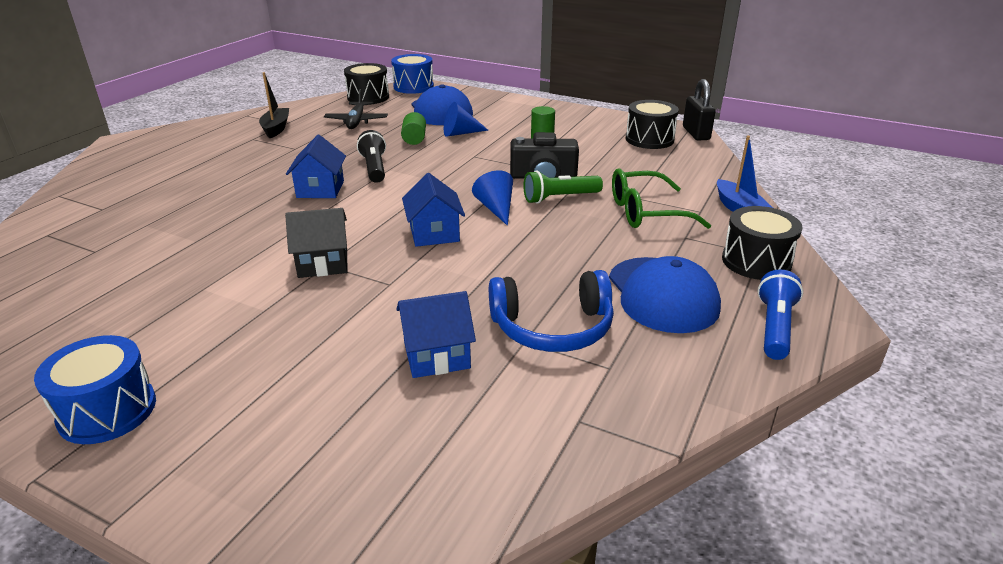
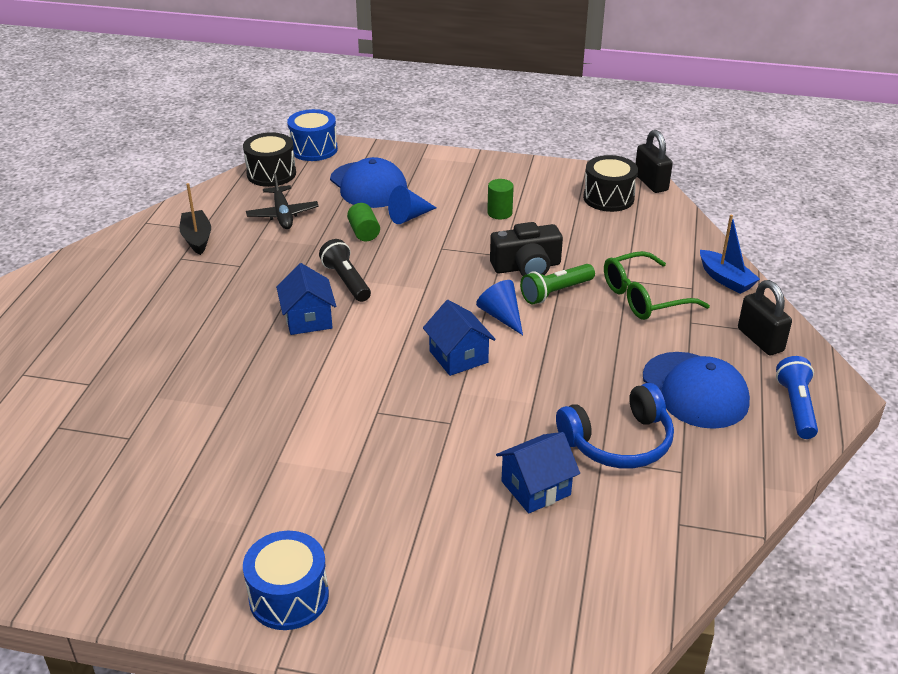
camera: 15 degrees left, 5 degrees up
(323, 263) = (373, 410): black house -> none
(756, 261) = (760, 340): black drum -> black padlock

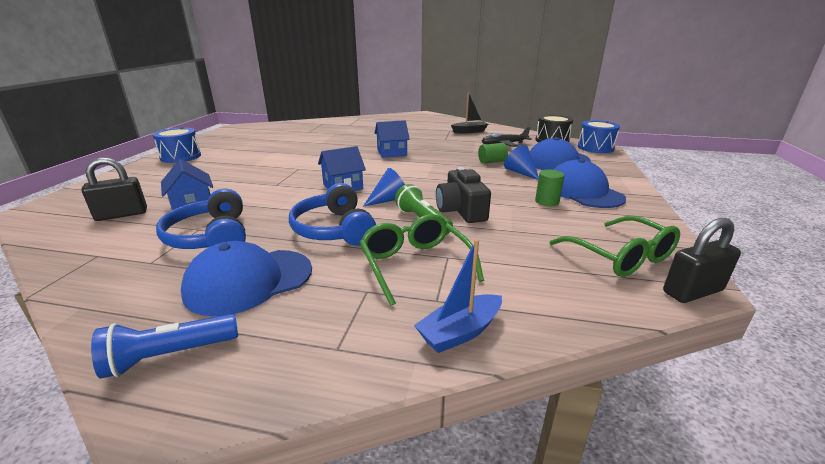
camera: 90 degrees right, 10 degrees down
(346, 281) = (432, 159): black flashlight -> none
(471, 188) = (582, 191): none -> blue cap
(585, 351) = (334, 229): none -> blue headphones
(608, 198) = (620, 257): black drum -> green glasses
(760, 340) = (316, 345): black padlock -> black padlock (122, 215)
(796, 407) = (170, 355): blue flashlight -> blue flashlight turned 150 degrees clockwise

